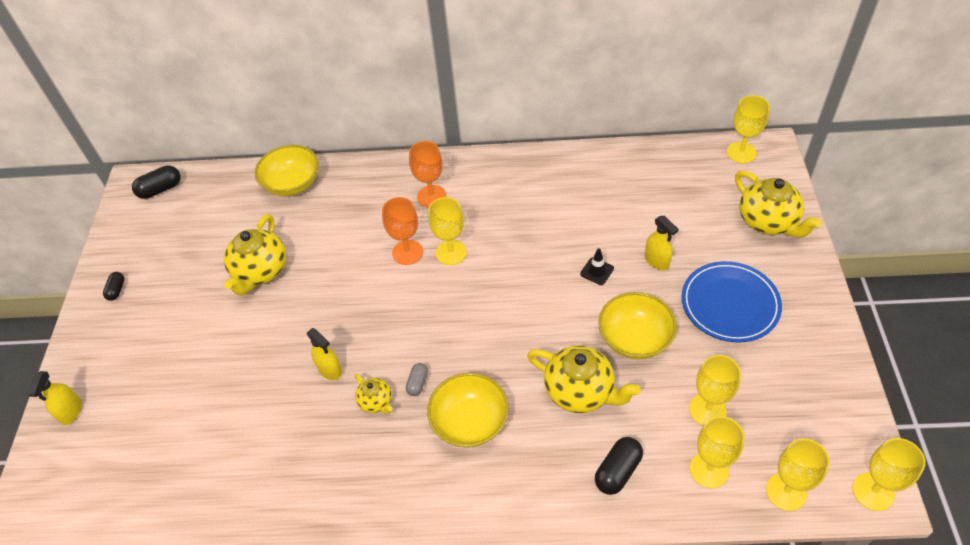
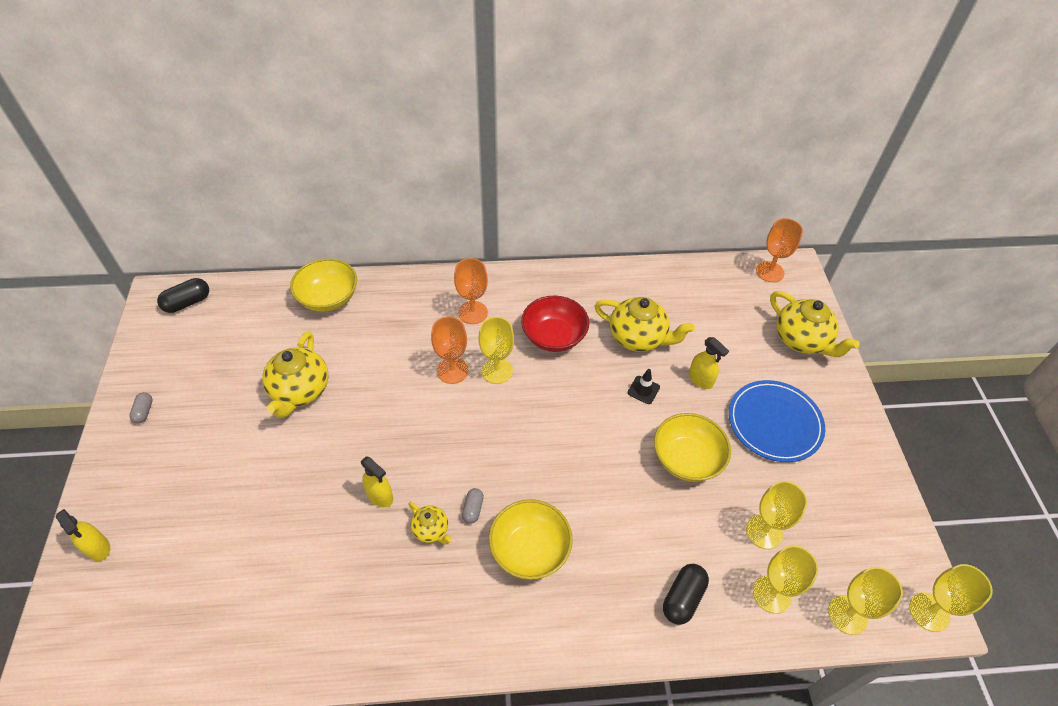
camera: 10 degrees left, 0 degrees up
(71, 411) = (98, 547): yellow spray bottle -> yellow spray bottle turned 45 degrees counterclockwise
(116, 290) = (144, 412): black capsule -> grey capsule
(510, 219) = (554, 336): none -> red bowl
(580, 391) = (638, 515): yellow teapot -> yellow teapot (638, 337)
(741, 152) = (769, 272): yellow goblet -> orange goblet

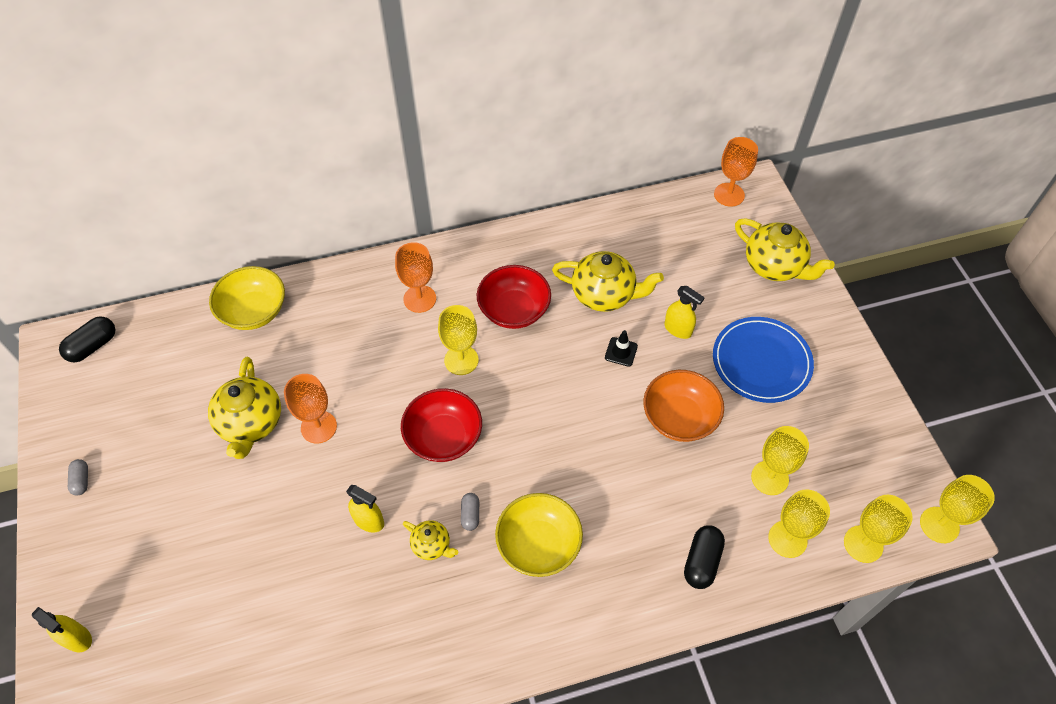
camera: 10 degrees left, 5 degrees up
(452, 370) = (413, 369): orange goblet -> orange goblet (319, 427)
(465, 435) = (443, 437): none -> red bowl
(686, 459) = (679, 418): yellow bowl -> orange bowl

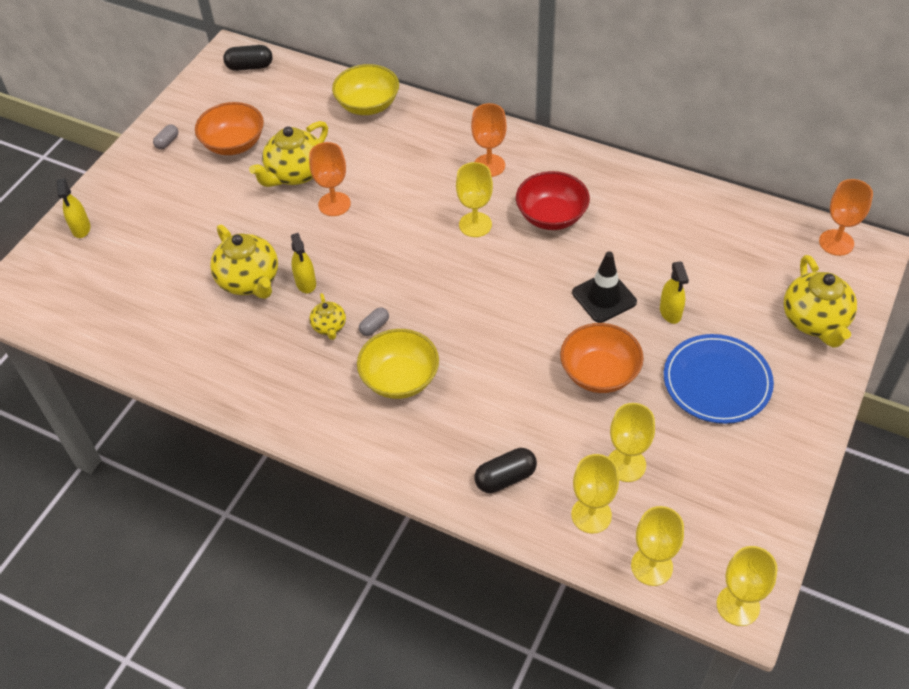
camera: 45 degrees right, 5 degrees down
(157, 435) = (234, 144): none -> orange bowl
(443, 437) = (409, 266): red bowl -> none
(604, 295) = (636, 250): yellow teapot -> yellow teapot (249, 281)
(621, 352) = (604, 297): black traffic cone -> black traffic cone, size x1.73

